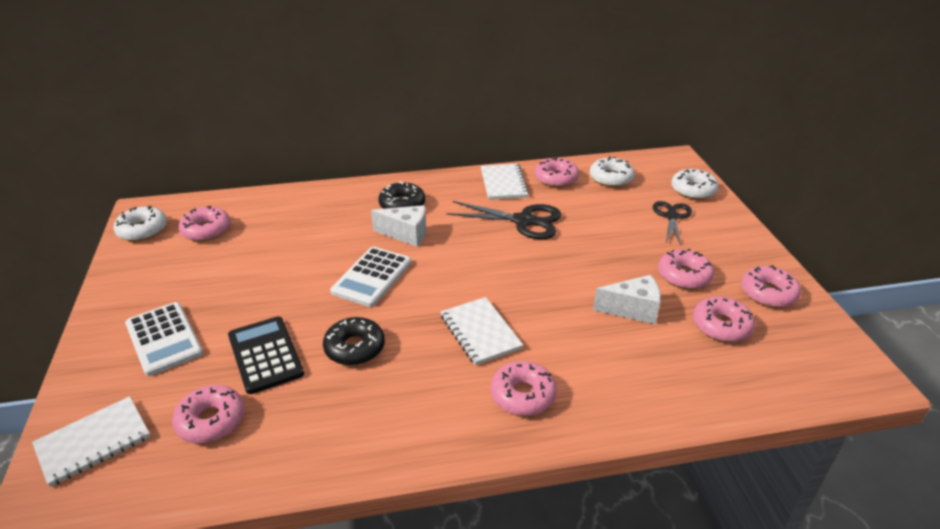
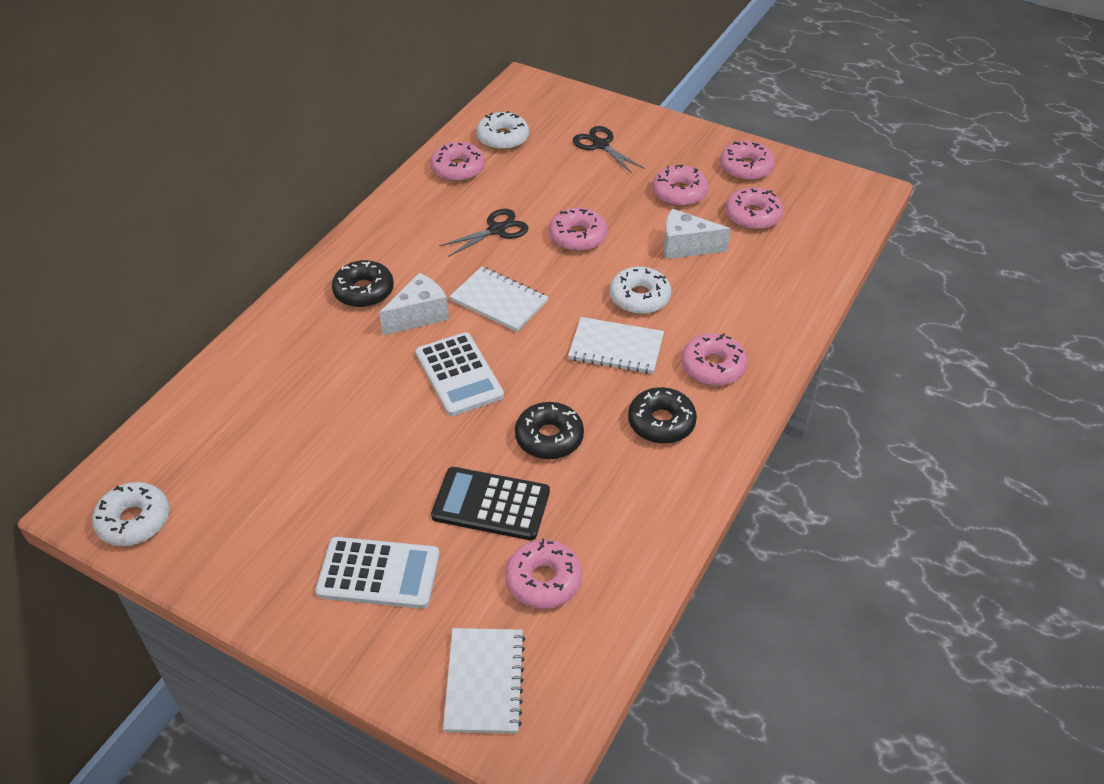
camera: 50 degrees left, 10 degrees up
(206, 230) = (210, 464): pink donut -> pink donut (578, 237)
(429, 398) = (661, 422): none -> black donut
(503, 183) = (420, 205): white notebook -> white notebook (499, 301)
(524, 221) = (497, 230): black scissors -> black scissors, size x0.67
(632, 310) = (685, 247): white cheese -> white cheese turned 120 degrees counterclockwise
(693, 190) = (581, 108): white donut -> white donut (639, 298)

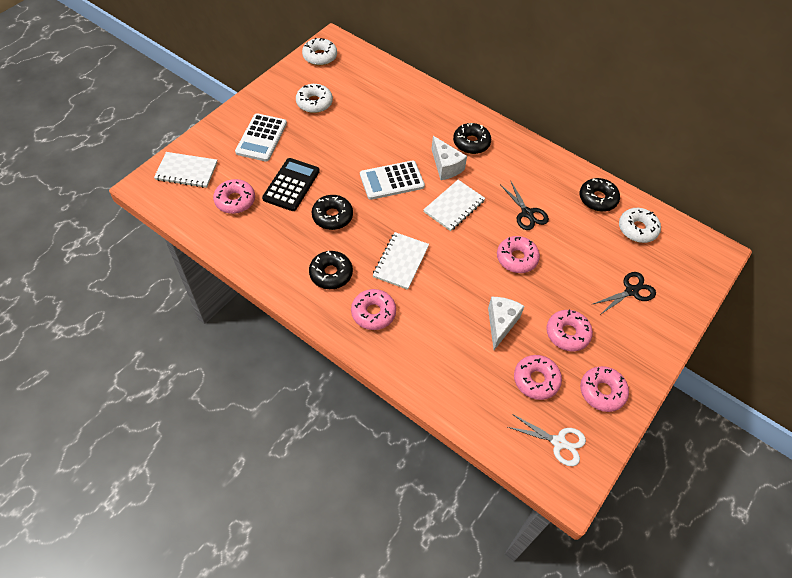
camera: 95 degrees right, 10 degrees up
(458, 169) = (597, 199): pink donut -> black donut
(639, 298) = (447, 284): white donut -> white donut (314, 103)
(822, 198) = (559, 442): none -> white scissors

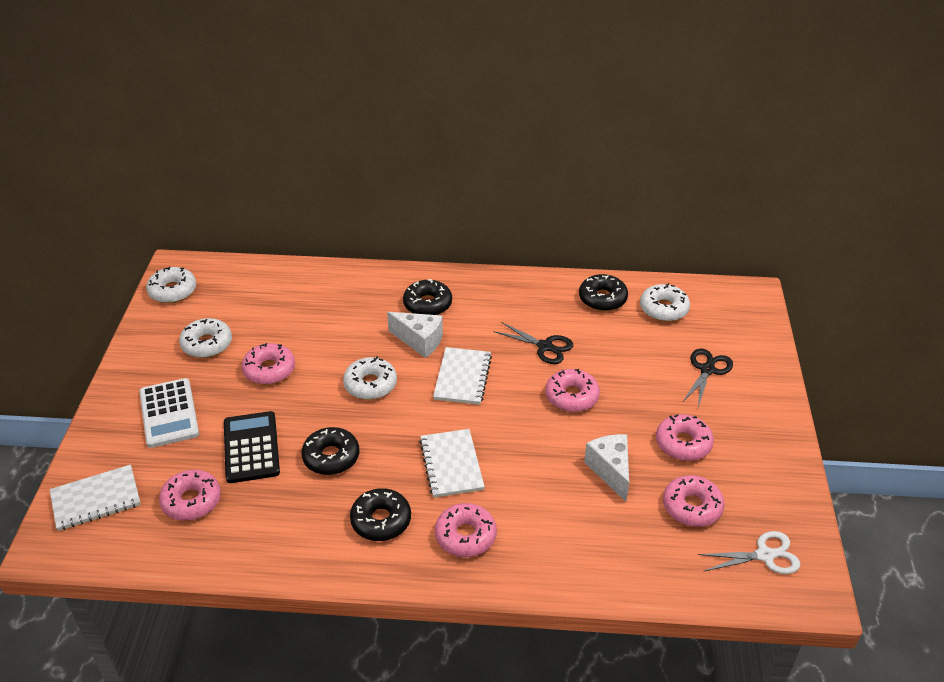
camera: 30 degrees left, 15 degrees down
(392, 180) = (370, 384): white calculator -> white donut
(602, 392) = (762, 481): pink donut -> pink donut (269, 370)

